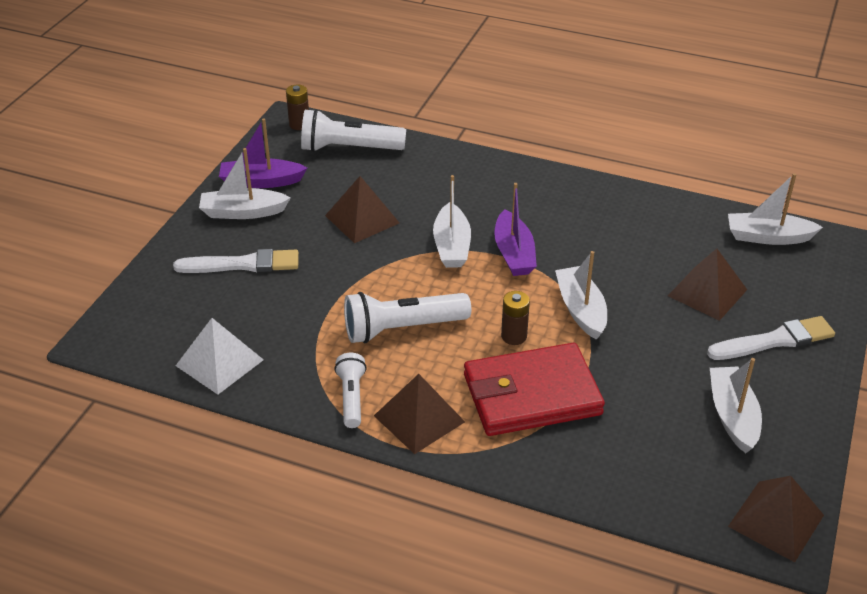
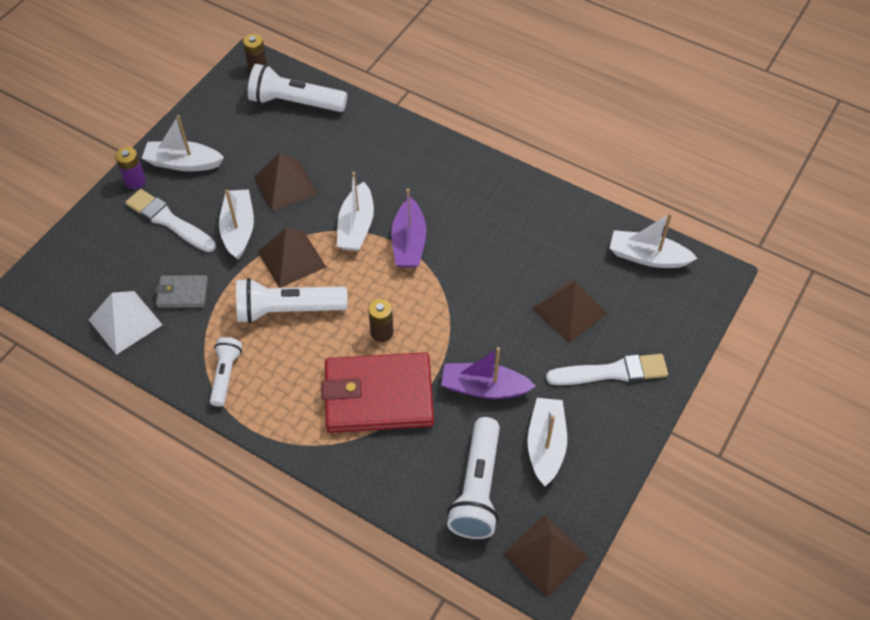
camera: 10 degrees right, 15 degrees up
(194, 234) = (135, 181): none -> purple battery
(242, 264) = (169, 221): white brush -> white brush turned 150 degrees counterclockwise
(261, 181) = (207, 130): purple boat -> purple boat (484, 388)
(278, 328) = (182, 293): none -> grey wallet
(419, 419) = (276, 405): brown pyramid -> brown pyramid (291, 259)
(580, 310) = (449, 313): white boat -> white boat (238, 229)
(674, 466) = (477, 488): none -> white flashlight

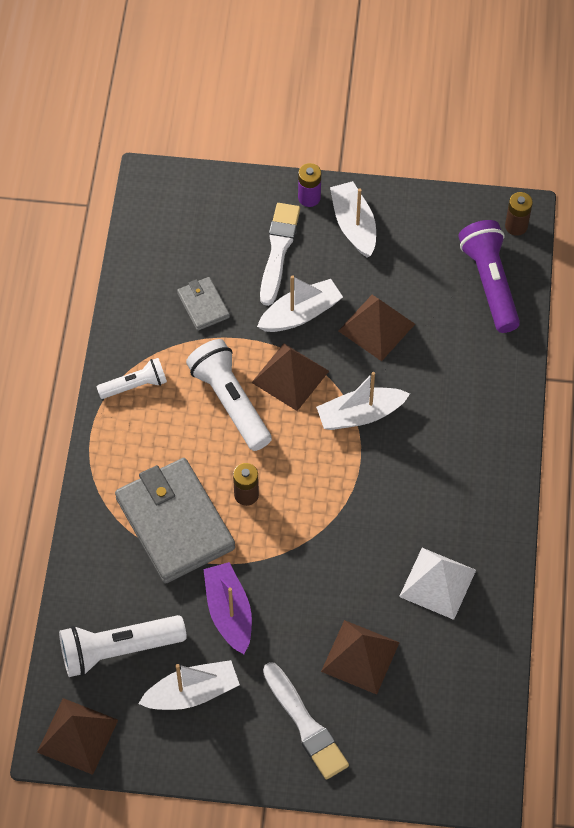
camera: 65 degrees right, 5 degrees up
(125, 322) = (149, 276): white pyramid -> white pyramid (437, 583)
(295, 102) = (490, 283): white flashlight -> purple flashlight
(378, 396) = (175, 523): red wallet -> grey wallet
(409, 243) = (366, 471): purple boat -> none
(647, 257) = (471, 710): white boat -> none

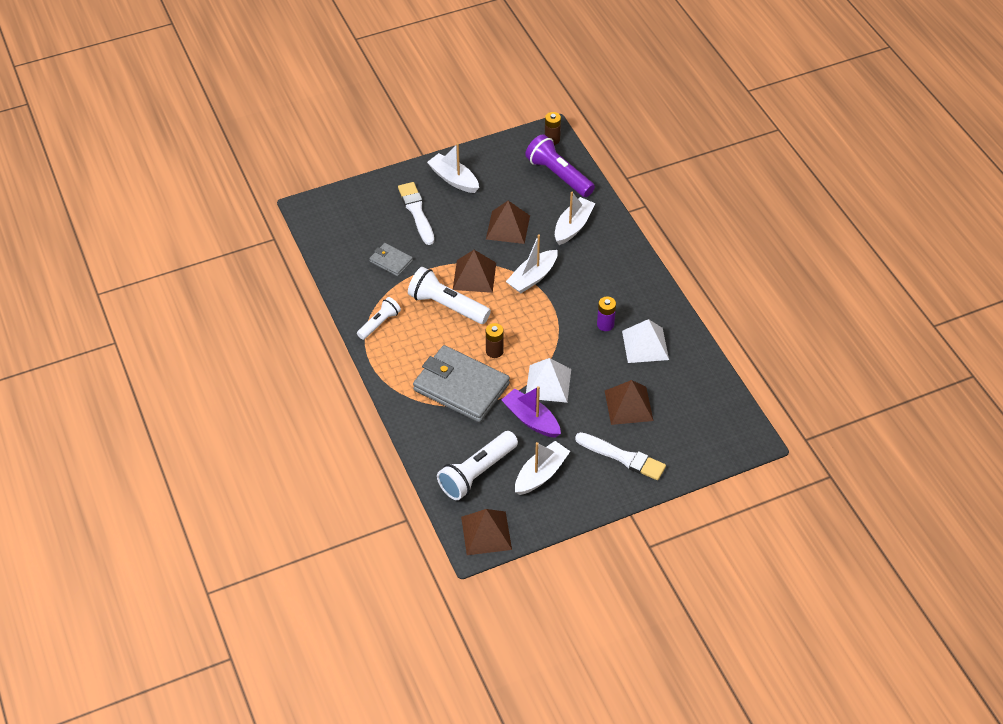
camera: 30 degrees left, 10 degrees down
(281, 573) = (548, 383): none -> white pyramid
(300, 314) = (456, 240): white boat -> white boat (573, 226)
(309, 197) = (415, 176): purple battery -> purple battery (605, 324)

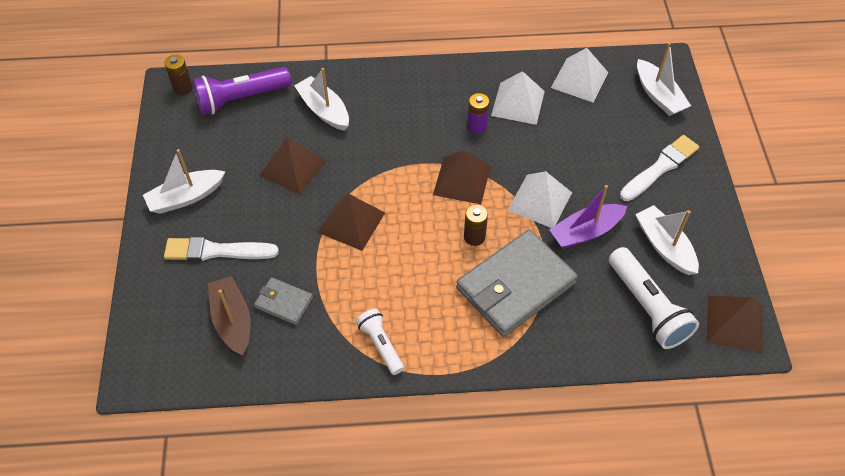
camera: 70 degrees left, 5 degrees up
(366, 240) = (232, 320): none -> brown boat
(391, 261) = (284, 302): grey wallet -> grey wallet turned 60 degrees clockwise
(447, 306) = (385, 263): white flashlight -> none
(532, 277) = (380, 168): white boat -> white boat (658, 95)
(628, 405) = (593, 141): brown pyramid -> brown pyramid (462, 180)
(695, 381) = (579, 80): none -> white pyramid

